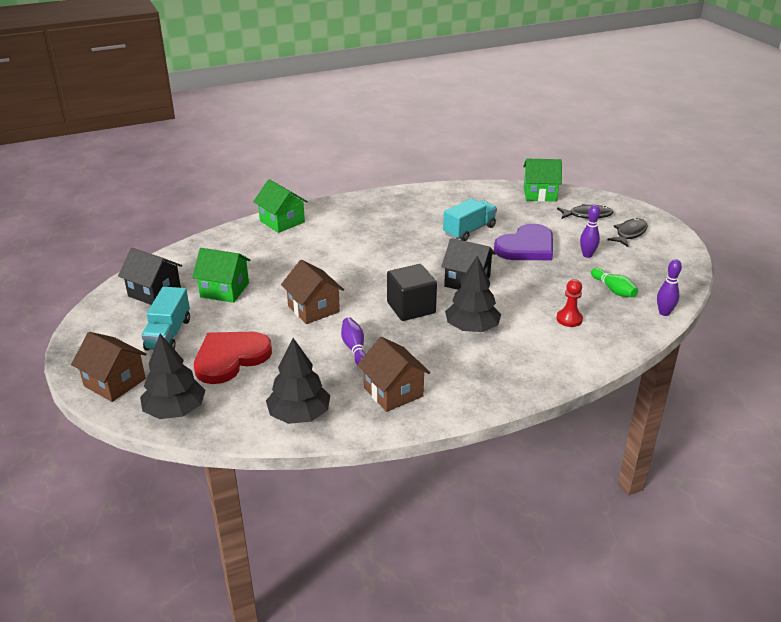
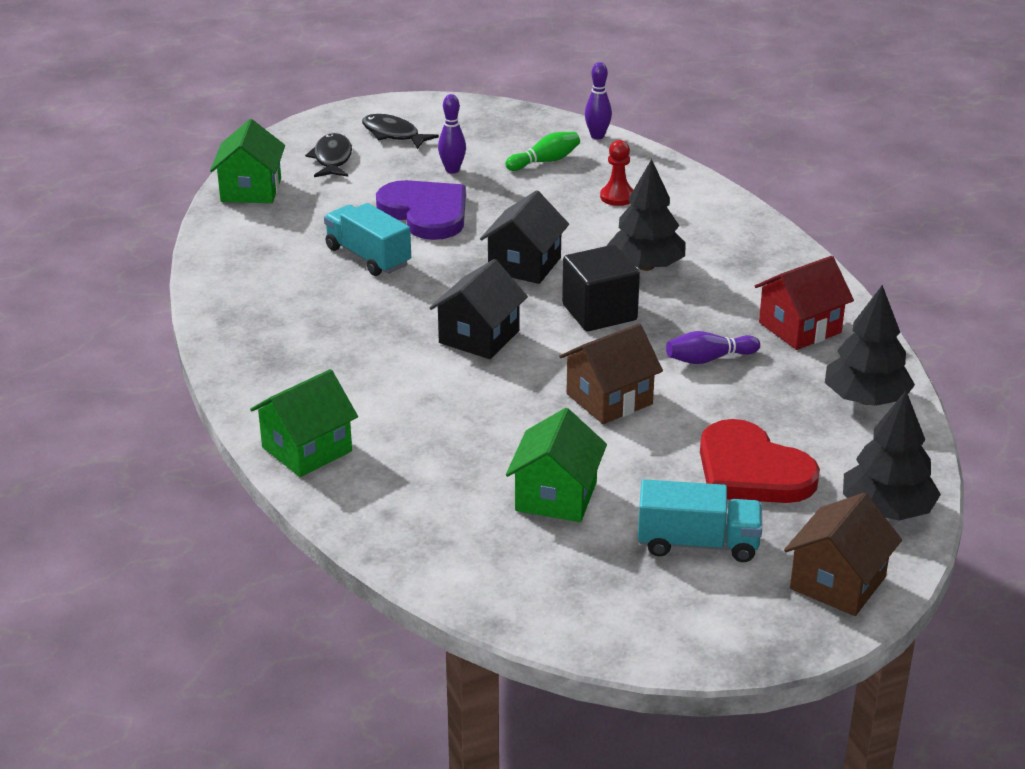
camera: 90 degrees left, 0 degrees up
(154, 292) = (566, 580): black house -> black house (479, 337)
(393, 392) = (800, 327): brown house -> red house

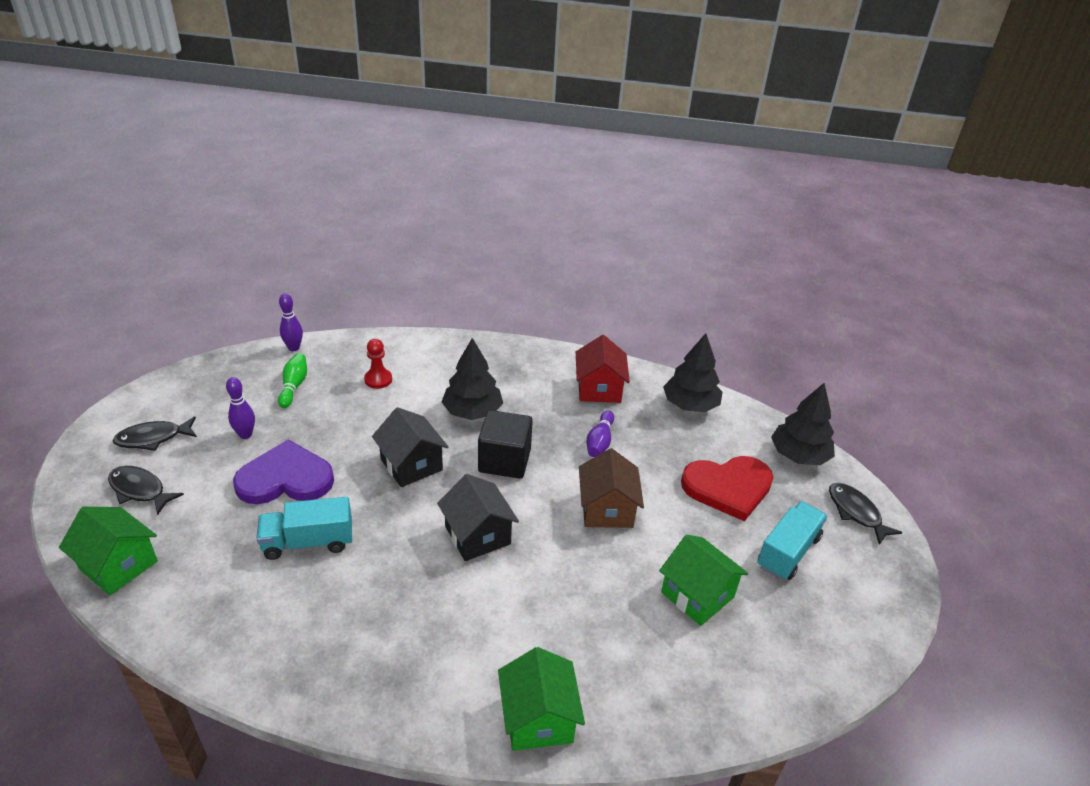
camera: 60 degrees left, 5 degrees up
(837, 583) = (856, 512): brown house -> black fish

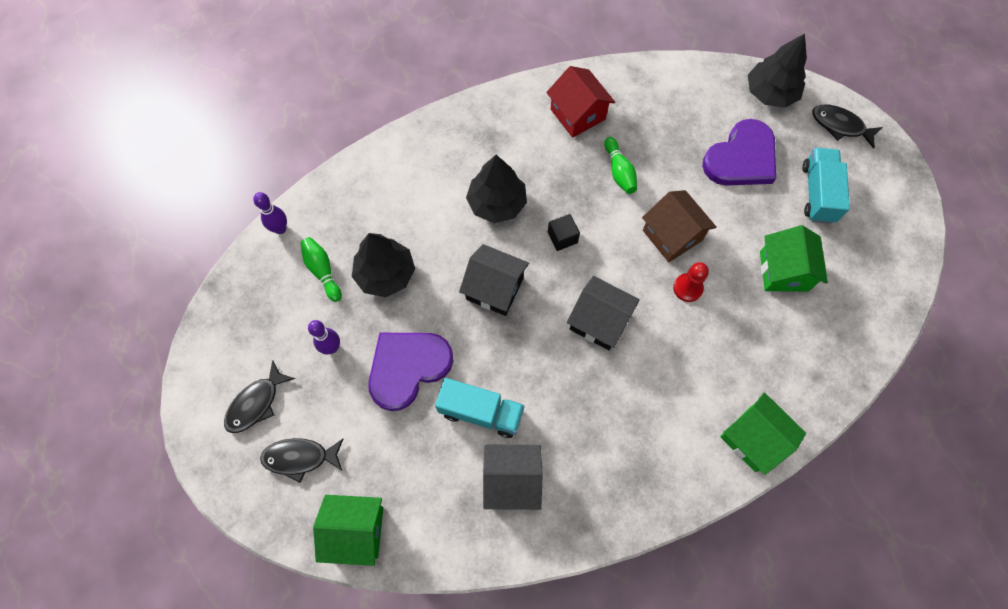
camera: 30 degrees left, 30 degrees up
(278, 608) = (512, 480): none -> black house
(308, 542) = (481, 412): turquoise truck -> turquoise truck turned 120 degrees counterclockwise
(378, 379) = (389, 218): red pawn -> red pawn (687, 288)
(504, 460) = (562, 237): black cube -> black cube, size x0.55
(599, 442) = (619, 171): purple bowling pin -> green bowling pin
(690, 405) = (659, 88): black tree -> black tree (385, 274)
(697, 595) = (783, 271): green house -> green house turned 75 degrees clockwise
(728, 487) = (741, 158): red heart -> purple heart

